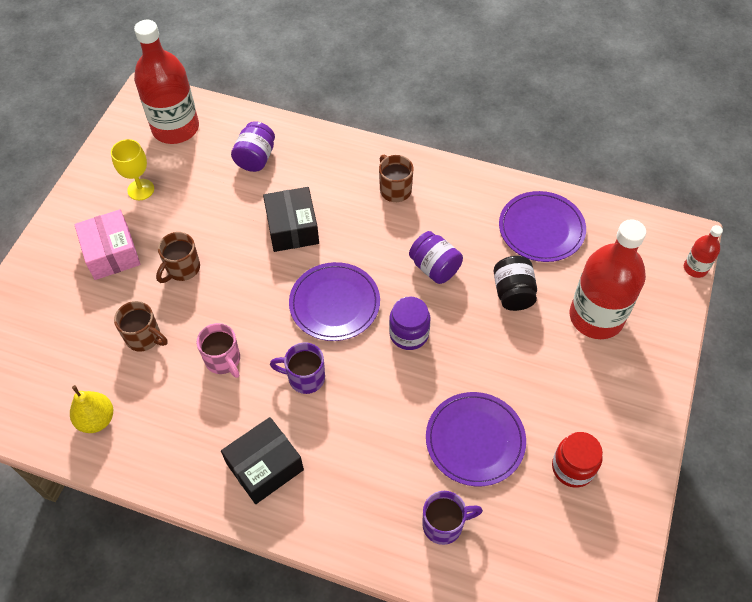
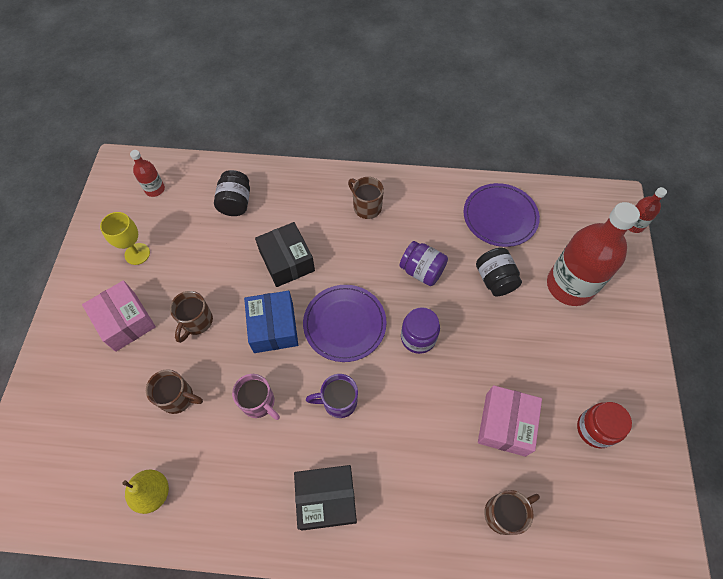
camera: 15 degrees left, 5 degrees up
(175, 128) = (155, 189): red bottle -> red bottle, size x0.46
(256, 158) = (236, 203): purple jar -> black jar
(259, 291) = (273, 327): none -> blue box
(265, 466) = (326, 499): black box -> black box turned 45 degrees clockwise
(444, 525) = (504, 513): purple mug -> brown mug
(475, 440) = (505, 424): purple plate -> pink box

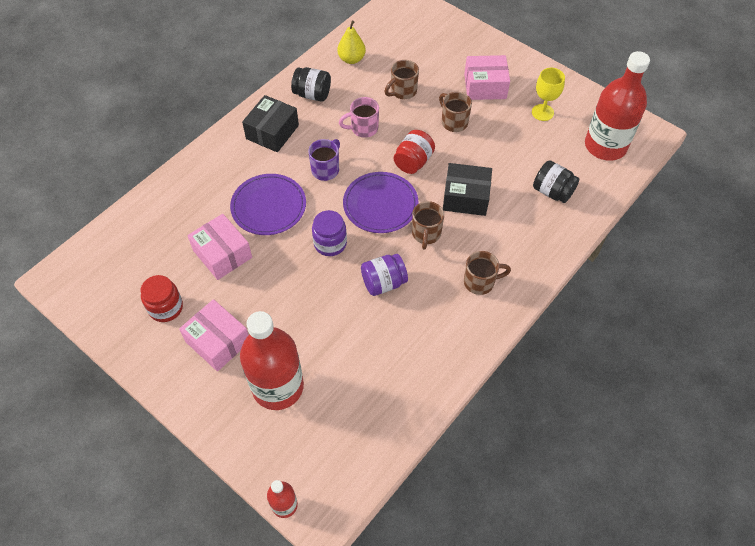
camera: 125 degrees right, 5 degrees down
(155, 189) = (605, 146): red bottle -> red bottle, size x2.17
(273, 327) = (413, 162): blue box -> red jar
(495, 279) = (332, 331): black jar -> black jar (312, 94)
(500, 216) = (389, 385): purple plate -> purple plate (268, 206)
(504, 513) = (176, 214): brown mug -> brown mug (426, 234)
(580, 358) = (218, 341): none -> pink box

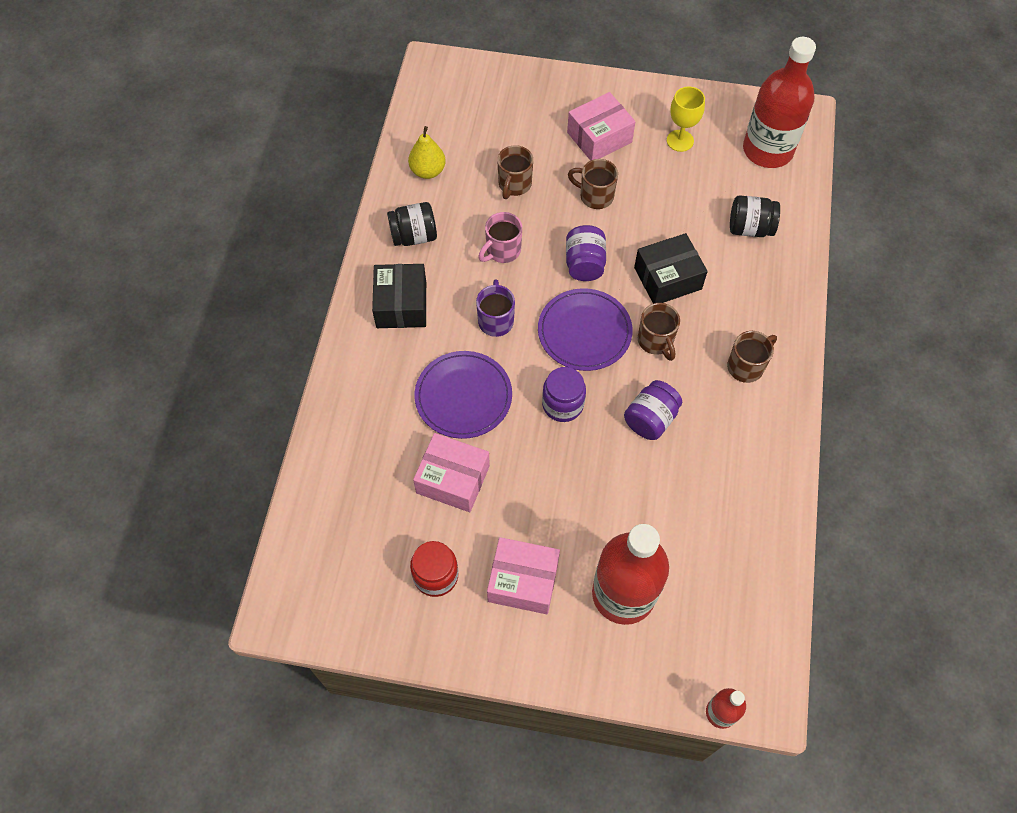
camera: 30 degrees left, 5 degrees up
(413, 162) = (584, 264): red jar -> purple jar

